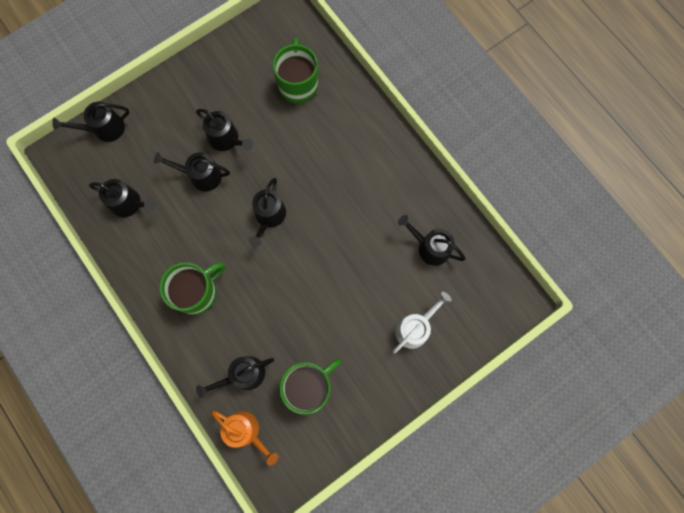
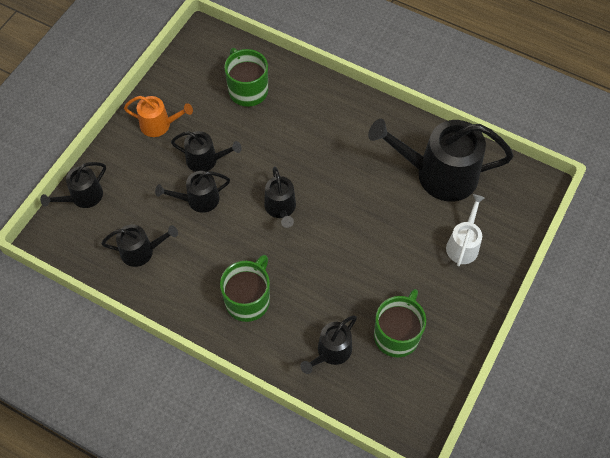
camera: 25 degrees left, 15 degrees down
(246, 431) = (361, 400): orange watering can -> orange watering can (159, 125)
(430, 247) = (439, 174): black watering can -> black watering can, size x1.93

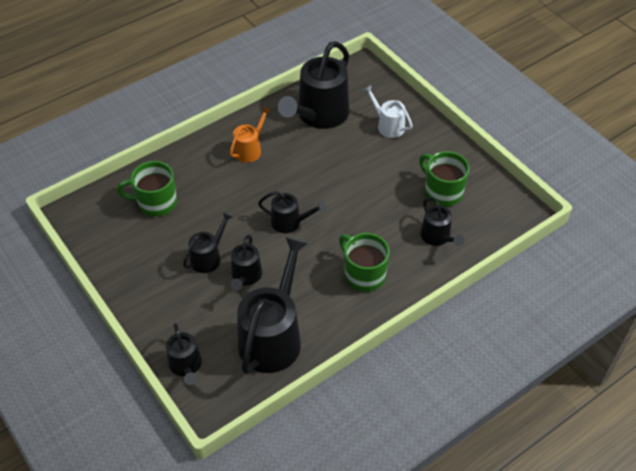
camera: 65 degrees left, 10 degrees down
(141, 251) = (273, 336): black watering can -> black watering can, size x1.93
(159, 125) = (147, 279): orange watering can -> orange watering can (250, 149)

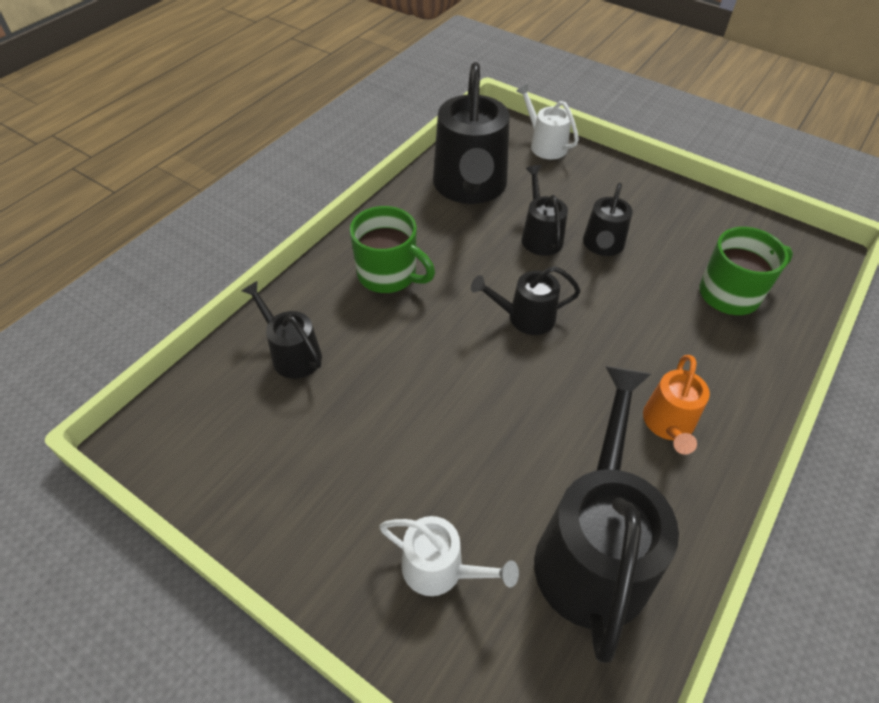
camera: 160 degrees right, 0 degrees up
(186, 366) = (545, 145): black watering can -> white watering can
(442, 192) = (296, 438): green mug -> none

